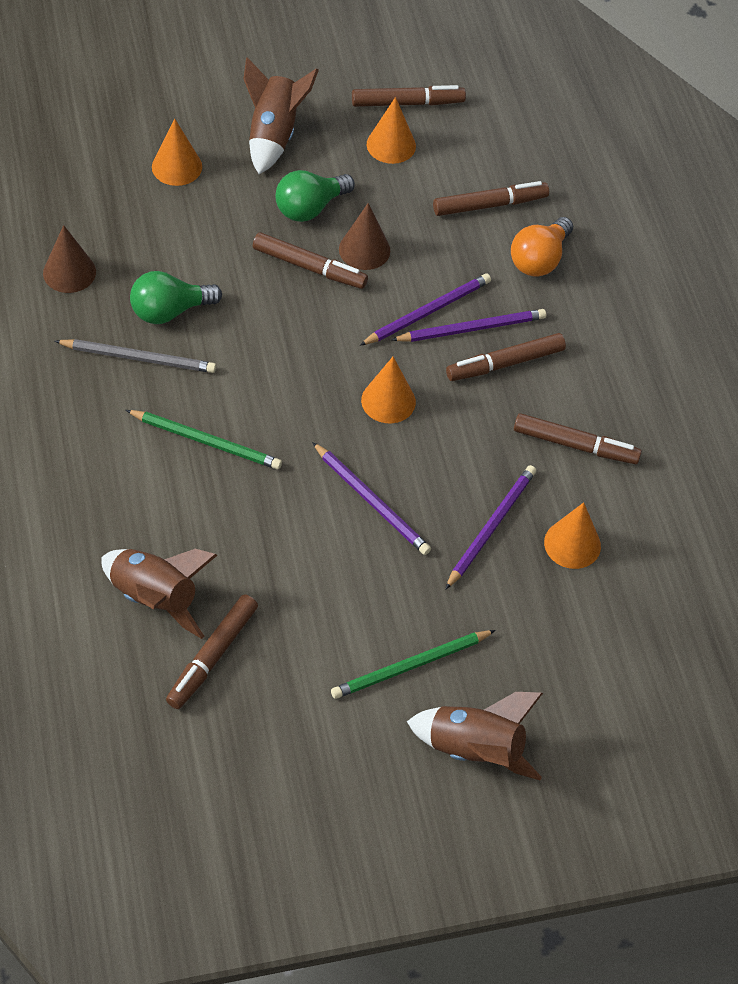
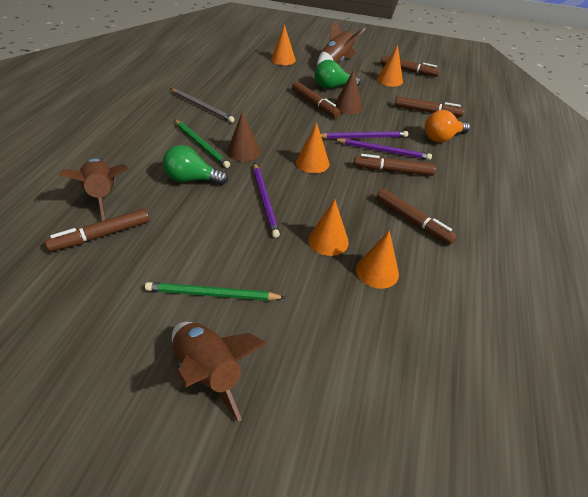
camera: 30 degrees right, 10 degrees down
(69, 272) = (203, 73): brown cone -> brown cone (243, 151)
(169, 311) = (233, 97): green light bulb -> green light bulb (192, 179)
(491, 527) = (328, 240): purple pencil -> orange cone

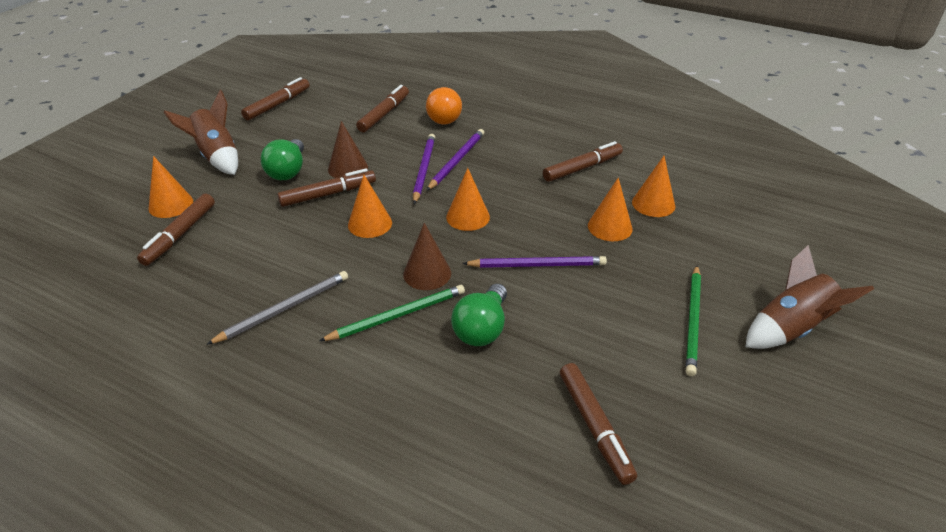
camera: 75 degrees left, 5 degrees down
(103, 196) = (506, 430): brown rocket -> none
(389, 80) = (294, 123): orange cone -> orange cone (370, 223)
(393, 170) = (496, 162): brown marker -> brown marker (180, 235)

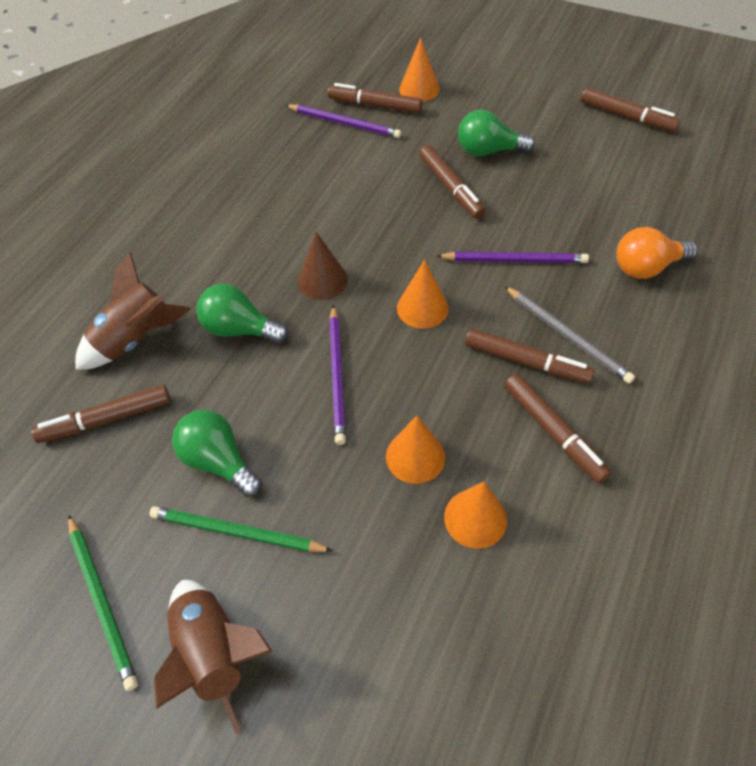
camera: 90 degrees right, 15 degrees up
(217, 157) = (505, 97): brown rocket -> brown rocket (135, 339)
(284, 309) = (275, 189): grey pencil -> grey pencil (567, 336)
(348, 168) = (504, 195): brown cone -> none
(370, 223) = (402, 227): orange cone -> none
(384, 114) = (636, 209): brown marker -> brown marker (526, 362)
(398, 315) = (263, 264): green pencil -> green pencil (102, 601)
(457, 161) = (541, 290): purple pencil -> purple pencil (344, 123)
(630, 335) = (219, 461): none -> green light bulb

